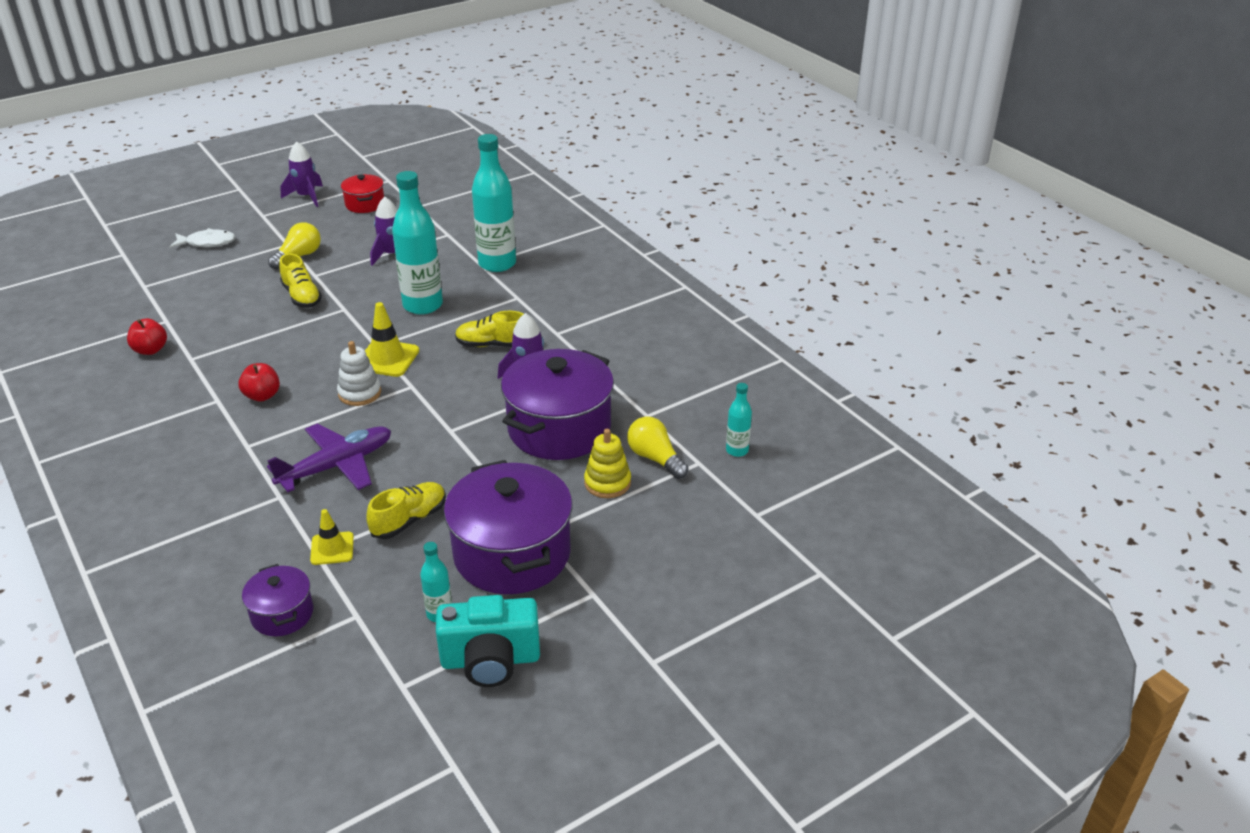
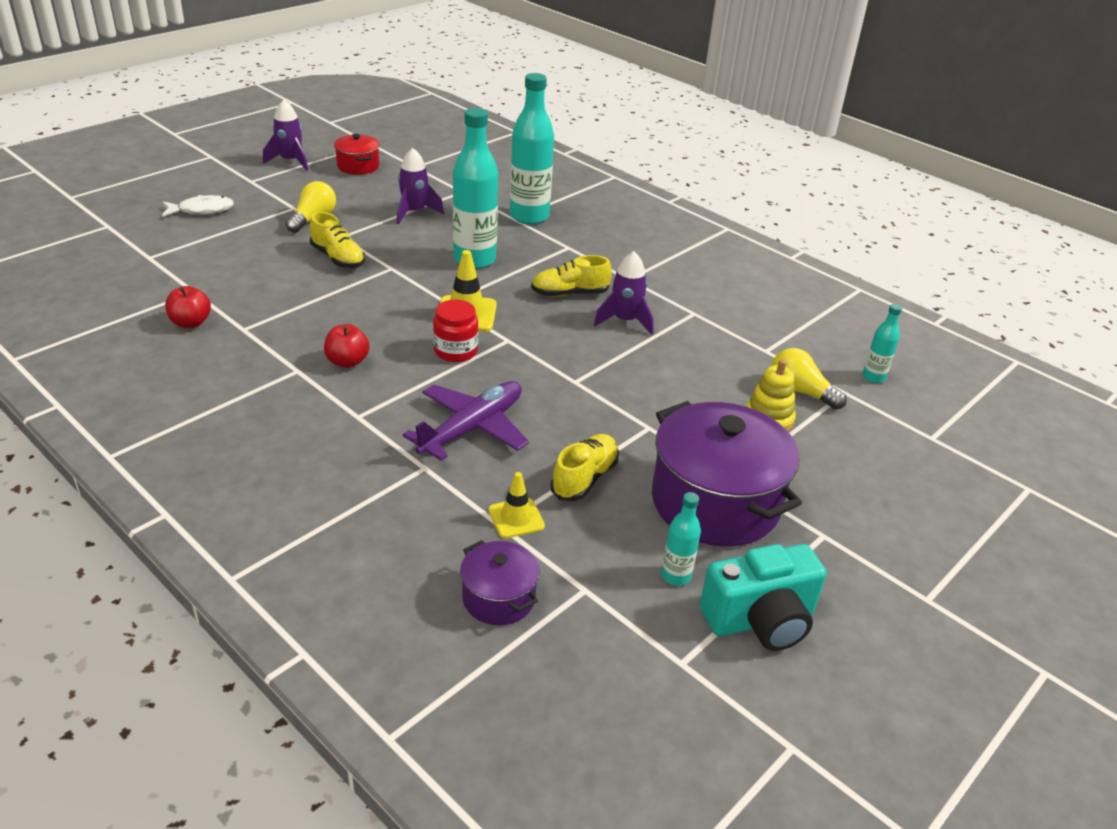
camera: 15 degrees left, 0 degrees up
(360, 393) = (455, 351): white stacking toy -> red jar
(559, 429) = (687, 370): purple pot -> none

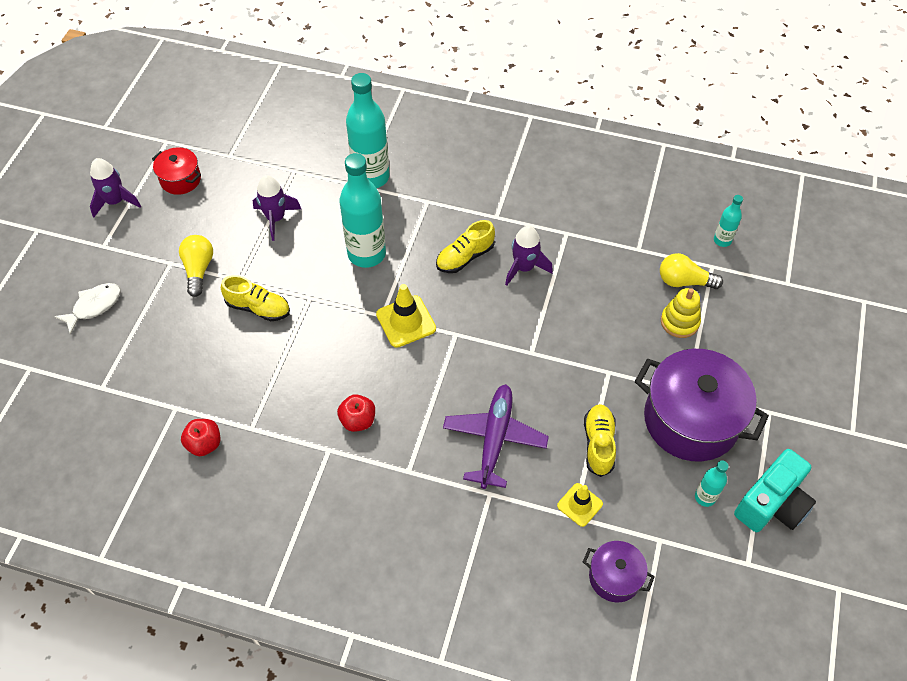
camera: 25 degrees left, 20 degrees up
(455, 351) = (427, 366): red jar -> none

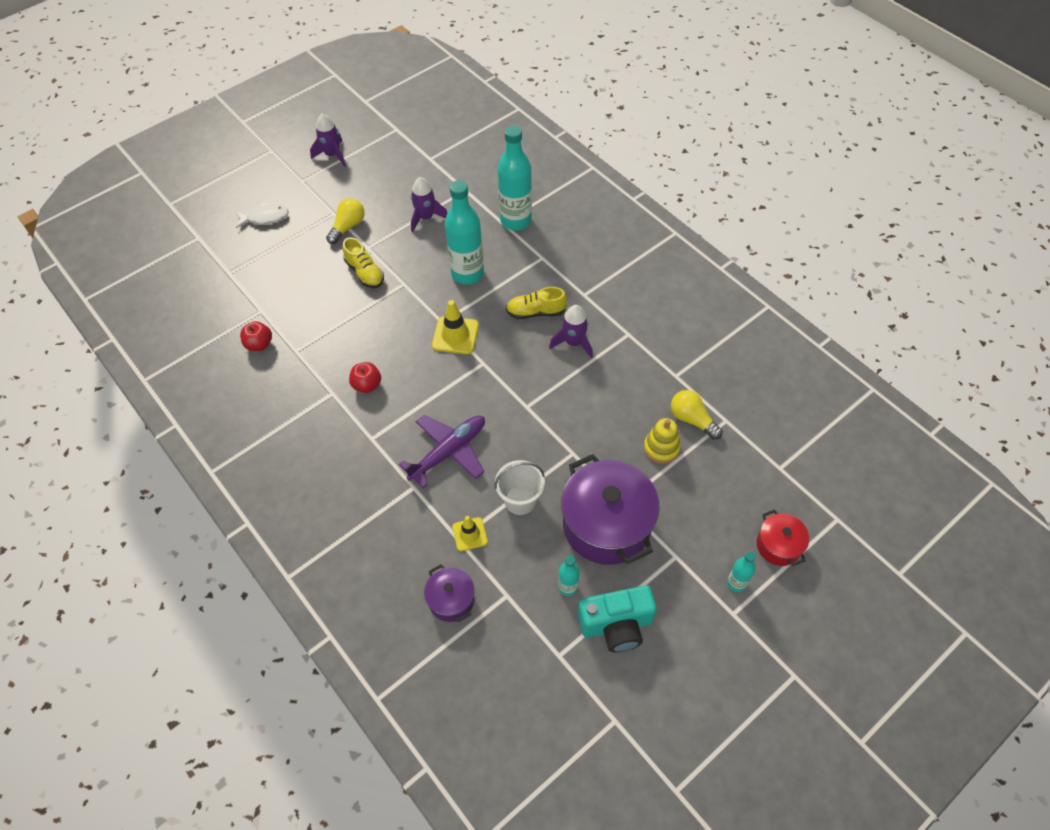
camera: 35 degrees right, 0 degrees up
(180, 179) = (385, 160): red pot -> red pot (778, 545)
(598, 444) = (520, 500): yellow shoe -> white bucket
(722, 240) = (752, 405): turquoise bottle -> turquoise bottle (736, 583)

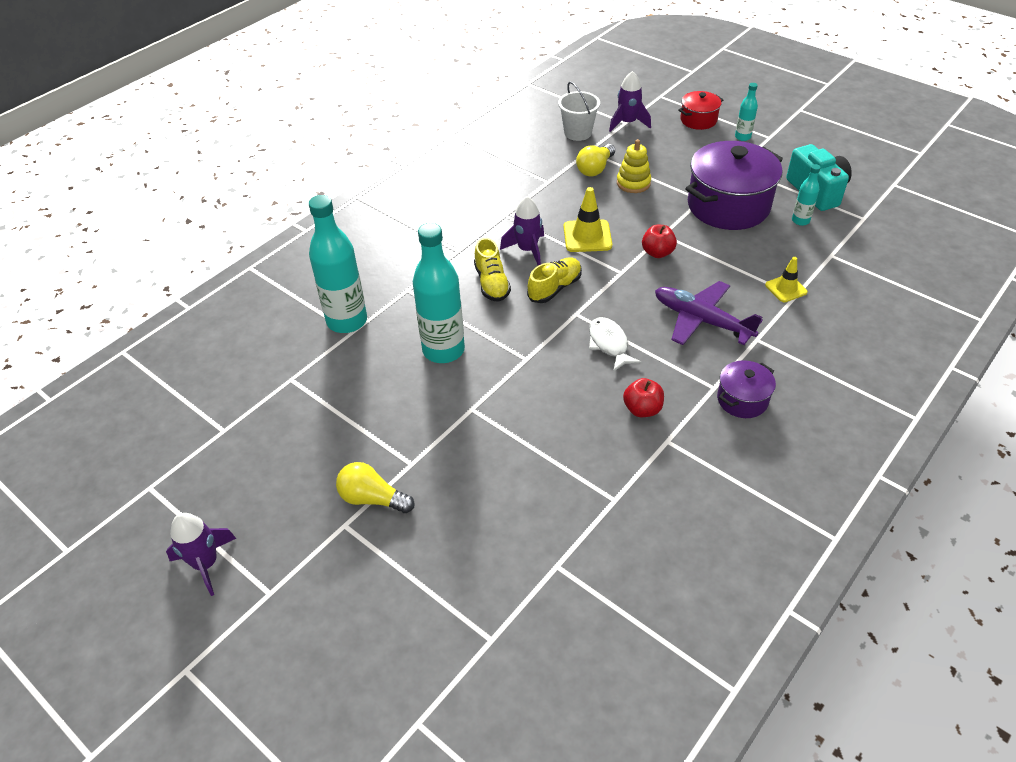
camera: 100 degrees left, 10 degrees down
(259, 344) = (617, 547): red apple -> red apple (657, 253)
(265, 218) = (361, 623): white fish -> white fish (609, 344)
(365, 273) = (460, 455): yellow shoe -> yellow shoe (555, 288)
(426, 217) = (347, 411): purple rocket -> purple rocket (627, 123)
(451, 600) = (858, 289): purple pot -> purple pot (742, 400)
(455, 335) = (543, 343): yellow traffic cone -> yellow traffic cone (587, 236)
(520, 500) = (731, 261): white bucket -> white bucket (578, 133)

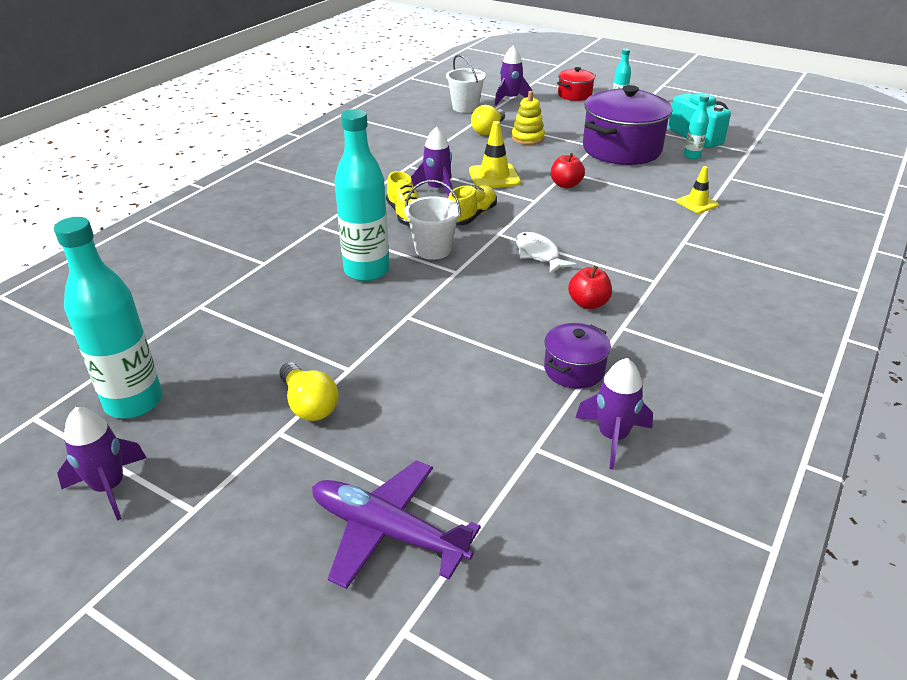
camera: 10 degrees left, 10 degrees down
(347, 321) = (257, 254): turquoise bottle -> turquoise bottle (134, 402)
(372, 498) = (309, 404): yellow light bulb -> yellow light bulb turned 135 degrees counterclockwise
(509, 329) = (433, 249): none -> white bucket
(627, 562) = (612, 437): none -> purple rocket
(702, 320) = (625, 231): purple plane -> purple plane (388, 532)
(742, 400) = (686, 288): purple pot -> purple pot (574, 370)

